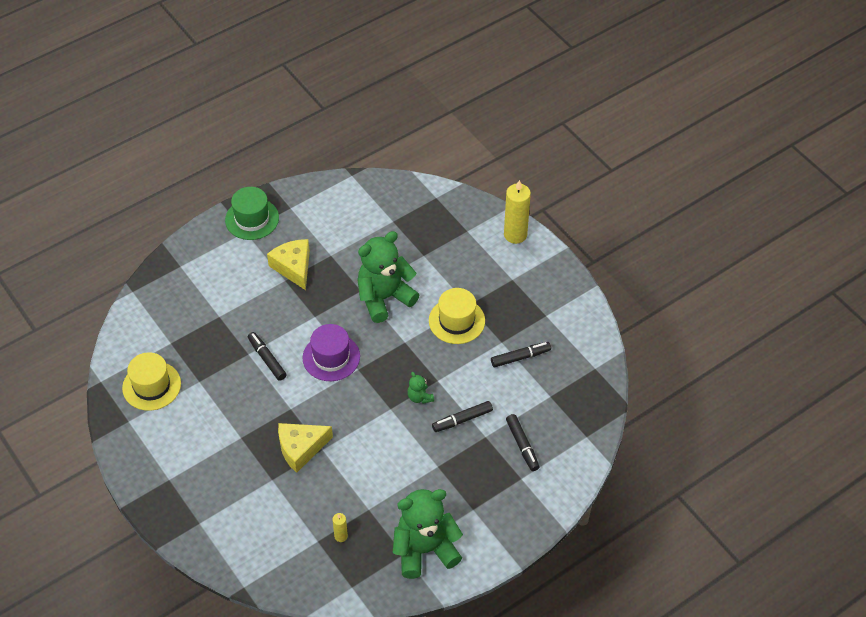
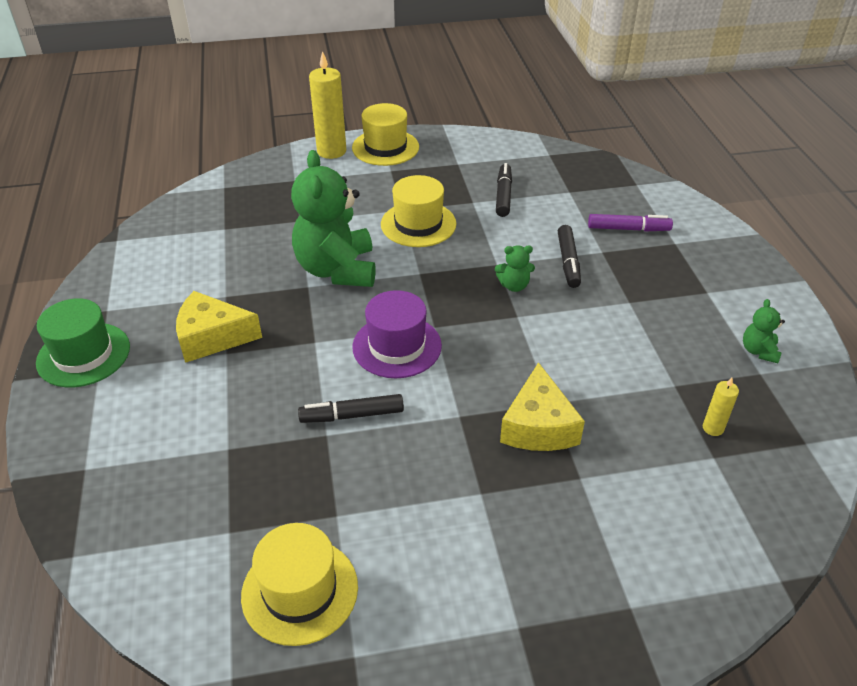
camera: 65 degrees left, 10 degrees down
(425, 550) = (758, 351): green teddy bear -> green teddy bear, size x0.43
(522, 445) = (628, 229): black marker -> purple marker
(540, 264) = (385, 147): none -> yellow hat

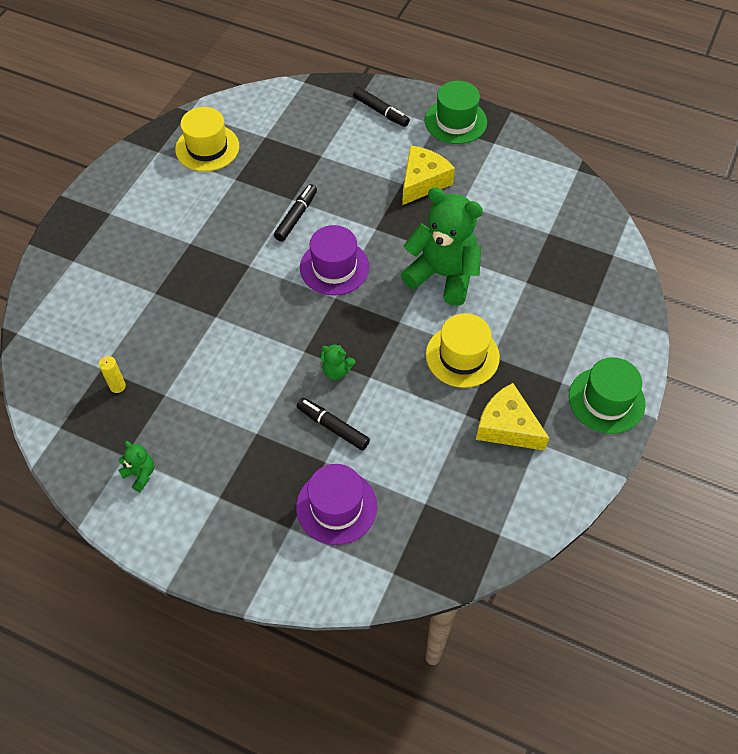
camera: 125 degrees right, 15 degrees up
(331, 151) = (626, 354): yellow candle -> none
(385, 147) = (606, 400): yellow hat -> green hat
(503, 195) = (458, 444): black marker -> black marker (380, 111)
(514, 285) = (336, 371): green teddy bear -> green teddy bear turned 105 degrees counterclockwise
(538, 426) = (205, 298): yellow cheese -> yellow cheese (507, 426)
(628, 229) = (336, 506): purple marker -> purple hat

